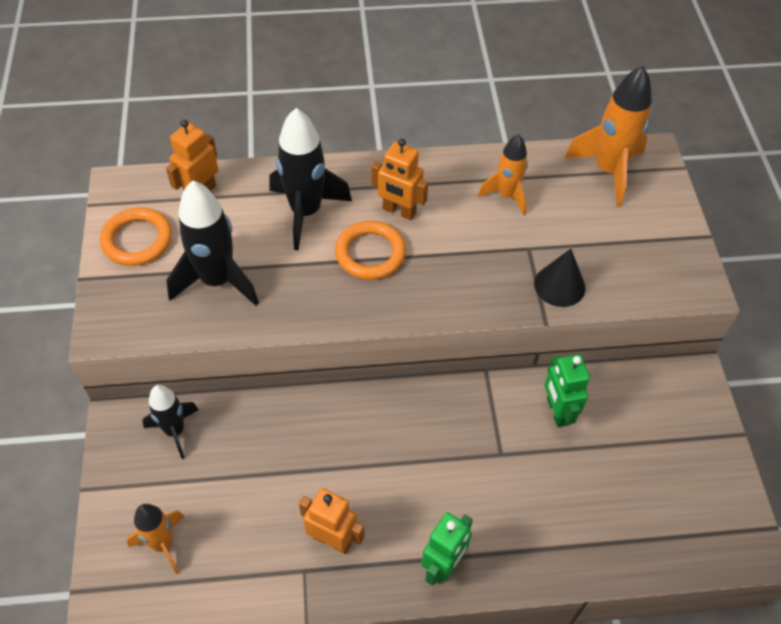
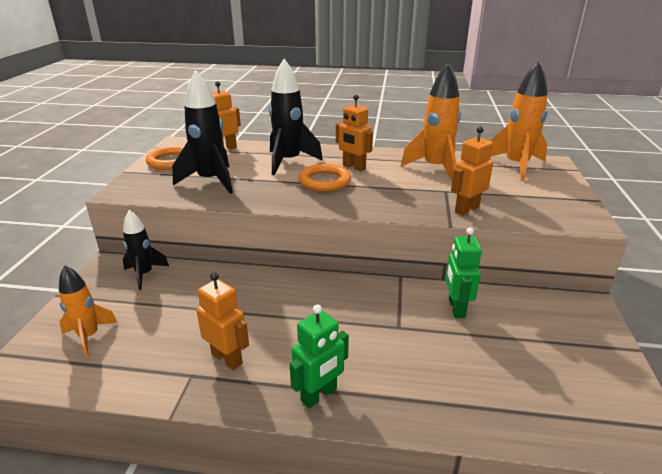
camera: 15 degrees right, 25 degrees down
(506, 195) = (435, 168): orange rocket -> orange rocket, size x1.61
(559, 285) = (466, 209): black cone -> orange robot

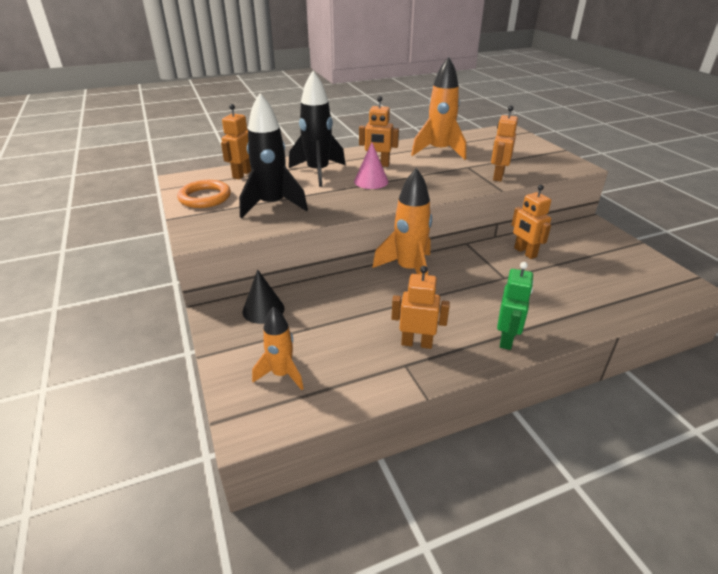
camera: 30 degrees left, 5 degrees up
(144, 274) = (263, 310): black rocket -> black cone
(324, 181) = (371, 181): orange ring -> pink cone
(456, 308) = (525, 252): green robot -> orange robot
(516, 166) = (490, 137): orange rocket -> orange rocket (408, 270)

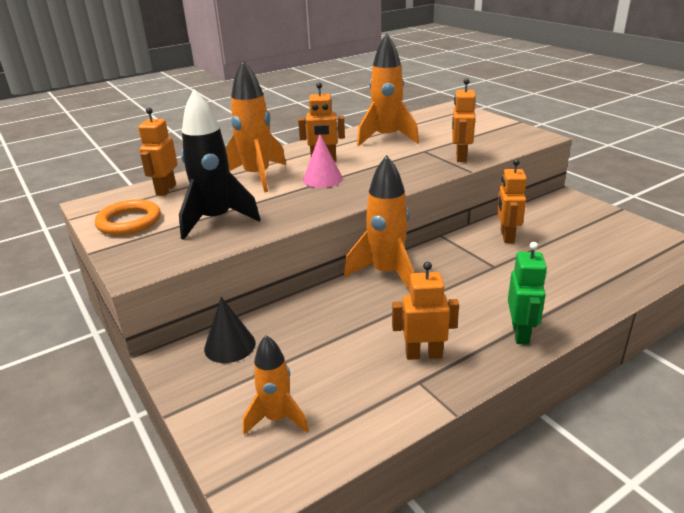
camera: 10 degrees left, 5 degrees down
(318, 172) = (257, 176): black rocket -> orange rocket
(525, 252) = (506, 236): orange robot -> orange robot turned 45 degrees clockwise

